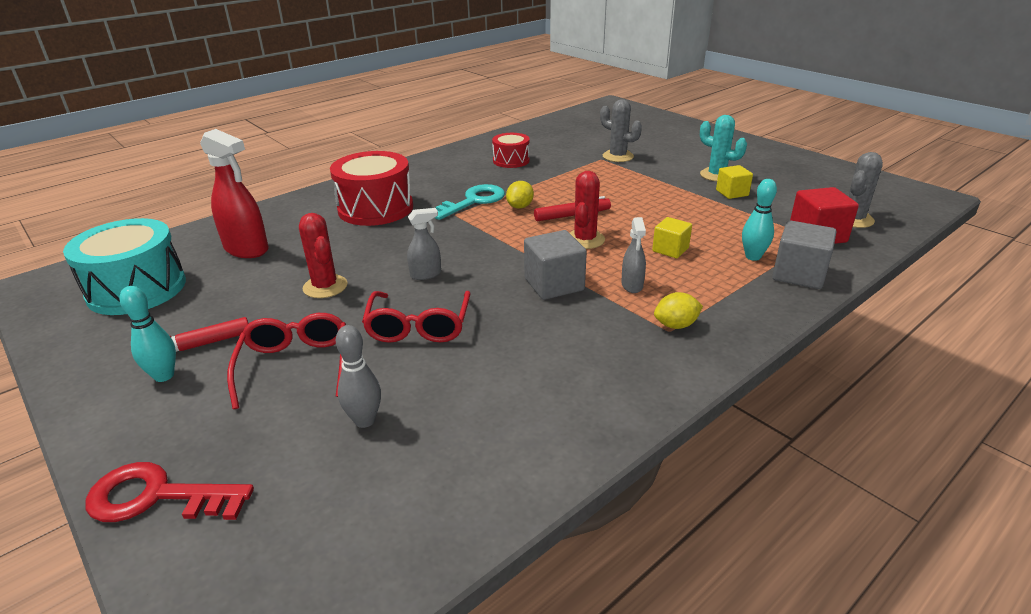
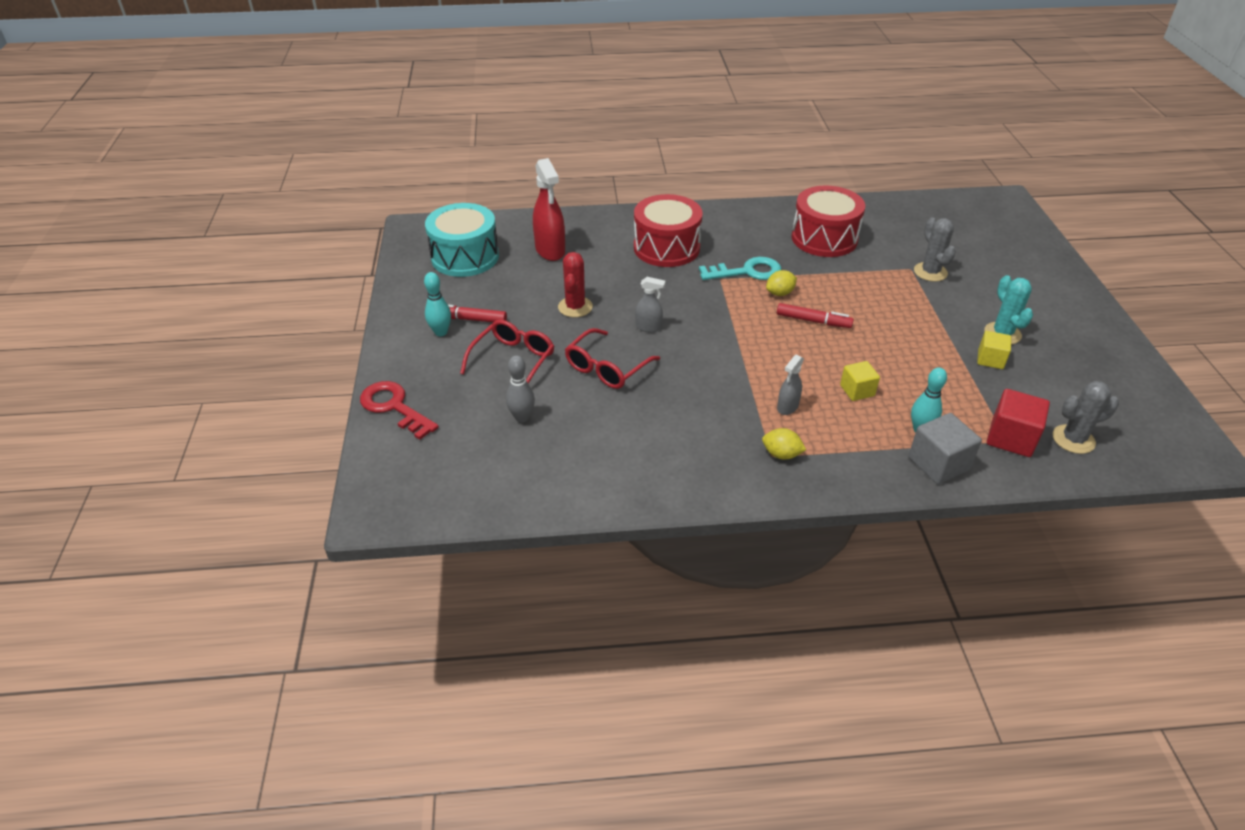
camera: 35 degrees right, 10 degrees up
(511, 160) = (824, 238): red drum -> red drum, size x1.77
(554, 284) = (730, 378): grey cube -> none
(585, 240) = (797, 349): red cactus -> none

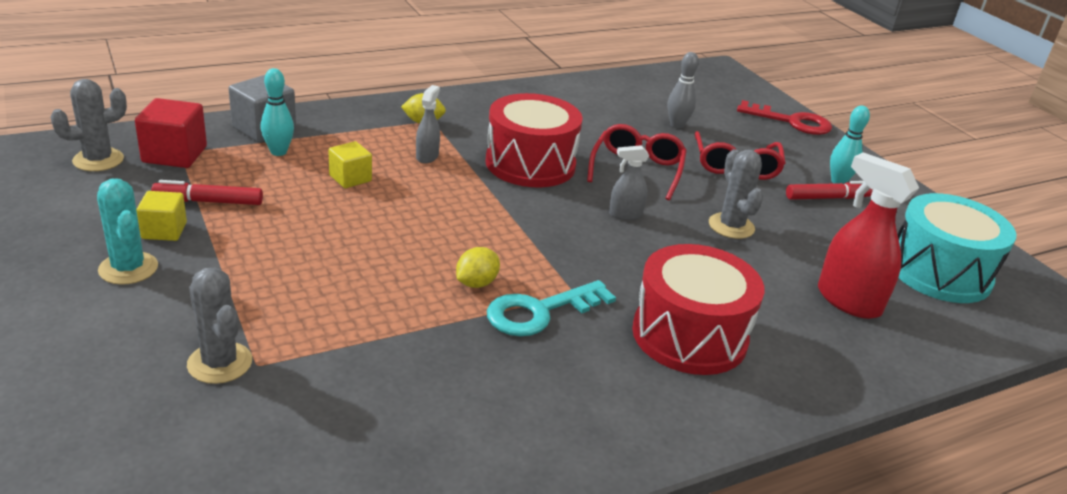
camera: 155 degrees right, 10 degrees down
(575, 307) = (731, 226): red cactus -> grey cactus
(813, 321) = (417, 249): red marker -> red marker (208, 201)
(824, 238) = (427, 408): red drum -> red drum (530, 164)

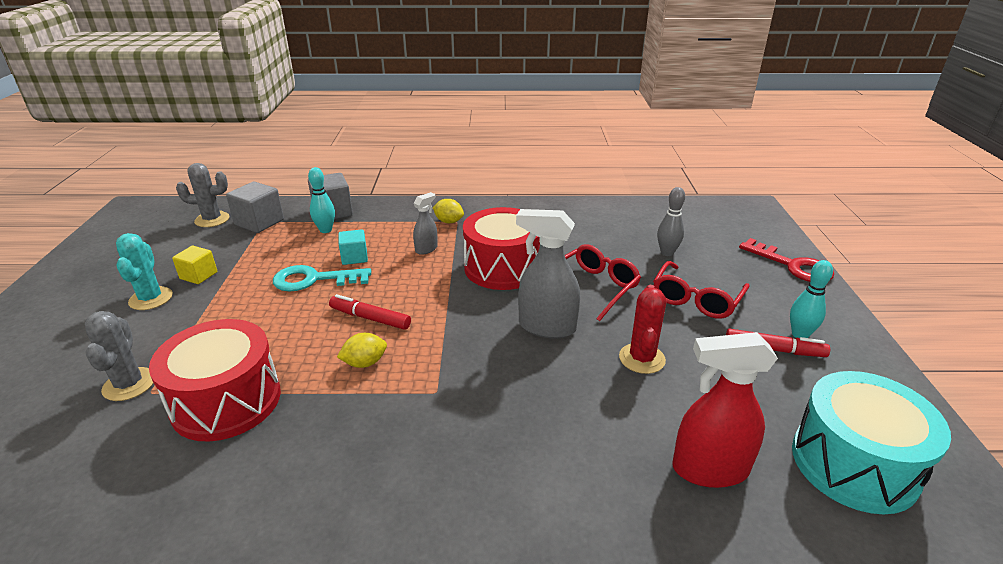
camera: 30 degrees right, 0 degrees up
(174, 154) = (259, 222): red cube -> grey cube
(208, 201) = (246, 259): red marker -> red marker (370, 318)
(350, 178) = (354, 257): yellow cube -> turquoise cube
(540, 312) = (392, 402): turquoise key -> turquoise key (314, 280)
(625, 214) = (546, 327): grey spray bottle -> grey spray bottle, size x1.83
(689, 335) = (505, 462): red drum -> red drum (226, 401)
(731, 226) = (642, 358): grey cactus -> red cactus
(848, 301) = (709, 469): red spray bottle -> red spray bottle turned 75 degrees counterclockwise

